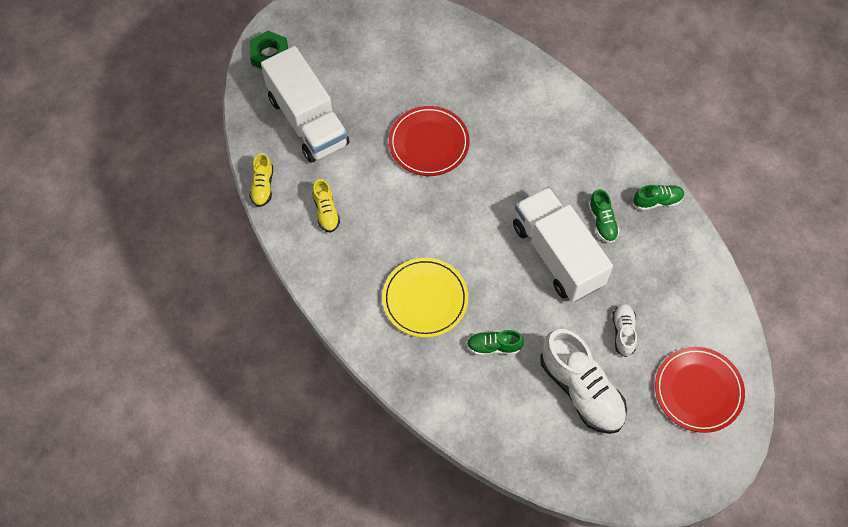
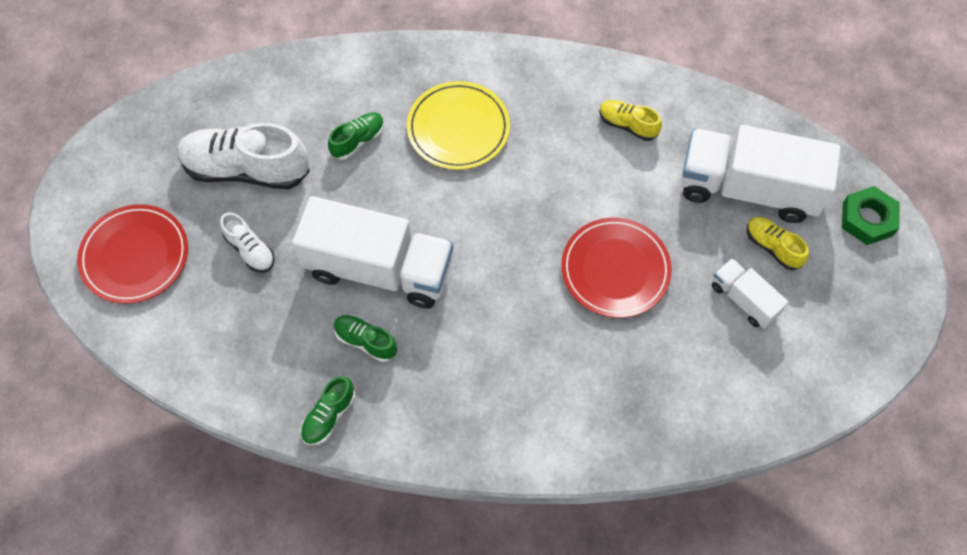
camera: 135 degrees right, 0 degrees up
(263, 186) = (707, 98): yellow shoe -> yellow shoe (772, 247)
(382, 74) = (744, 300): none -> white truck

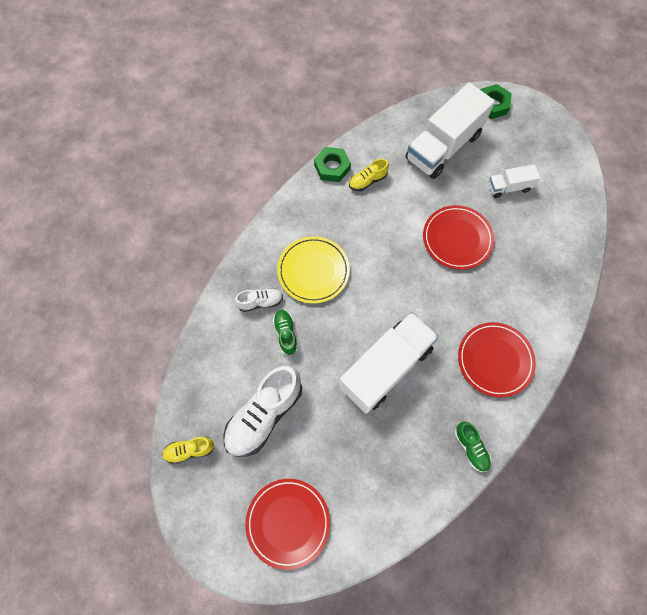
camera: 60 degrees left, 5 degrees up
(250, 250) = (327, 441): white shoe -> white shoe (260, 302)
(366, 341) = (431, 400): green shoe -> none
(466, 394) = (495, 360): none -> red plate
(618, 76) = (332, 167): none -> green nut
(772, 247) = (485, 156): yellow shoe -> yellow shoe (189, 450)

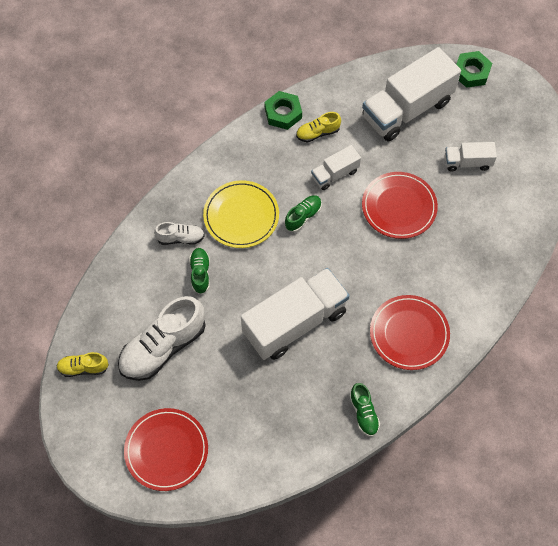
camera: 10 degrees right, 5 degrees down
(371, 262) = (303, 216): none -> green shoe
(392, 217) = (335, 174): none -> white truck

